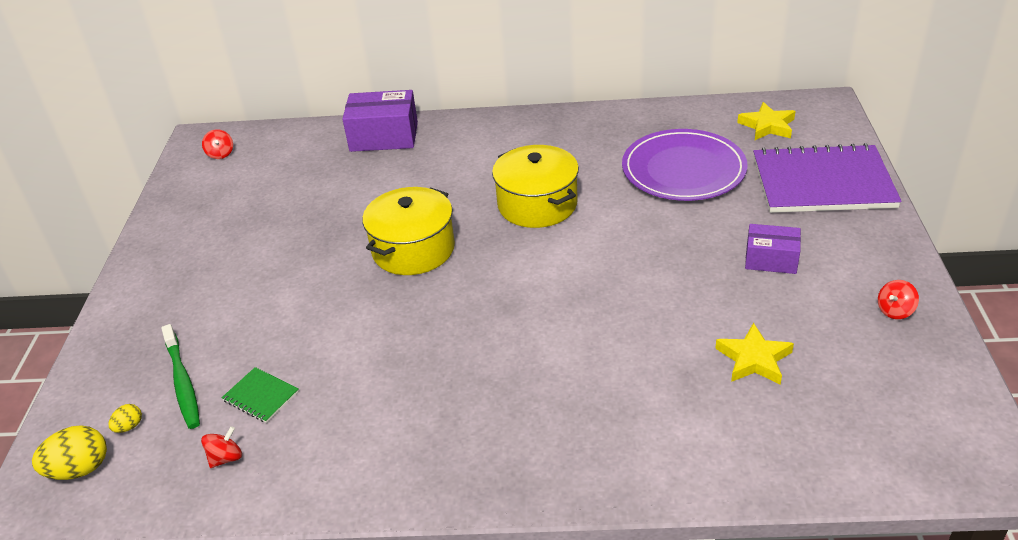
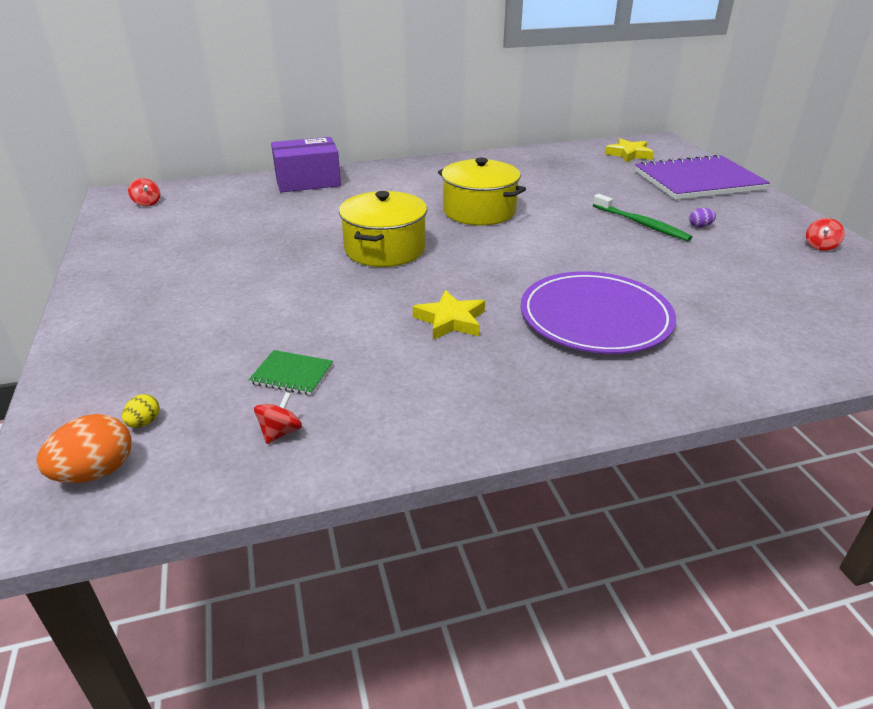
camera: 20 degrees left, 5 degrees down
(80, 469) = (96, 472): yellow egg -> orange egg
(182, 382) = (193, 375): green toothbrush -> green toothbrush (641, 224)
(683, 169) = (585, 182): purple plate -> purple plate (595, 317)
(754, 359) = (742, 287): yellow star -> yellow star (450, 320)
(771, 260) = (700, 226): purple box -> purple egg

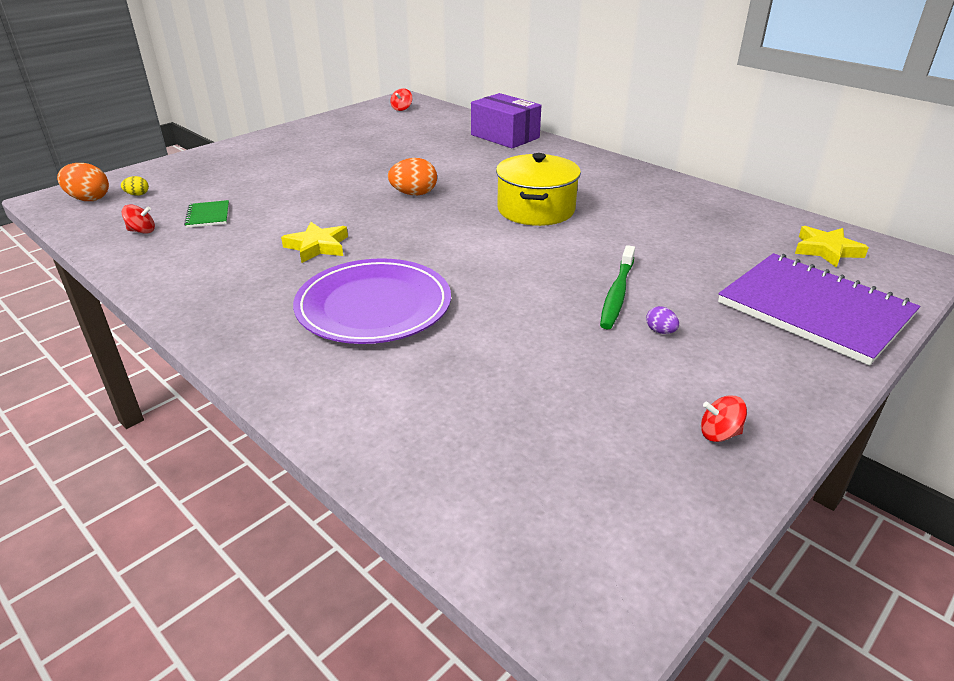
camera: 60 degrees right, 0 degrees up
(385, 249) = (414, 194): yellow pot -> orange egg

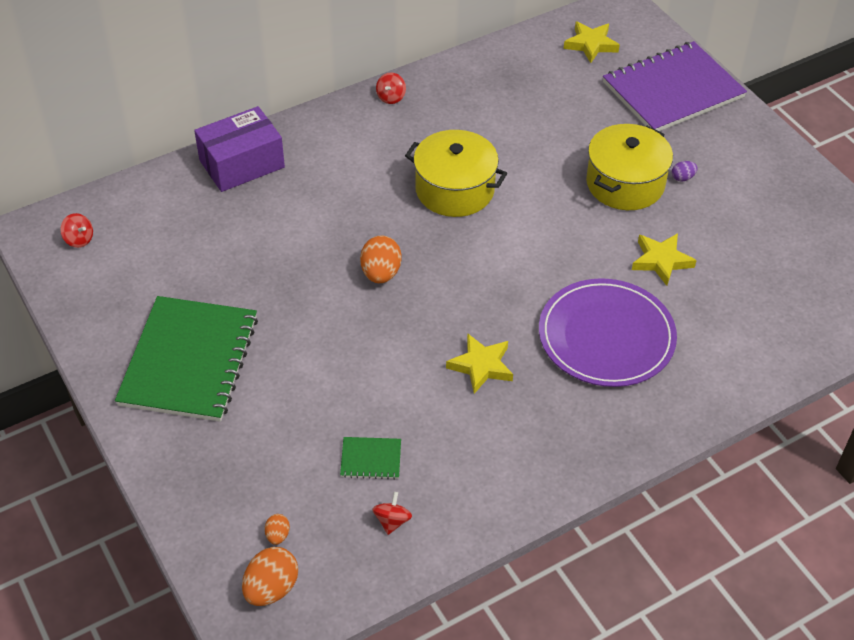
camera: 75 degrees left, 15 degrees up
(137, 194) = (277, 535): yellow egg -> orange egg
(302, 149) = (189, 361): none -> green notebook
(506, 329) = (661, 261): none -> yellow star
(617, 294) = (625, 183): green toothbrush -> yellow pot
(719, 433) = (797, 191): red spinning top -> red spinning top (391, 97)

